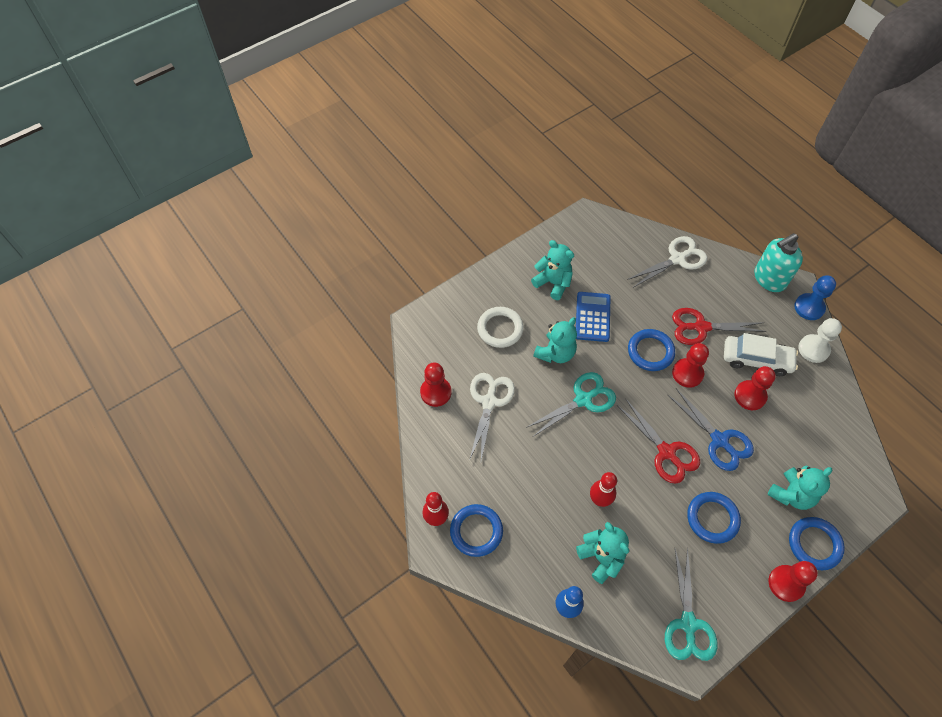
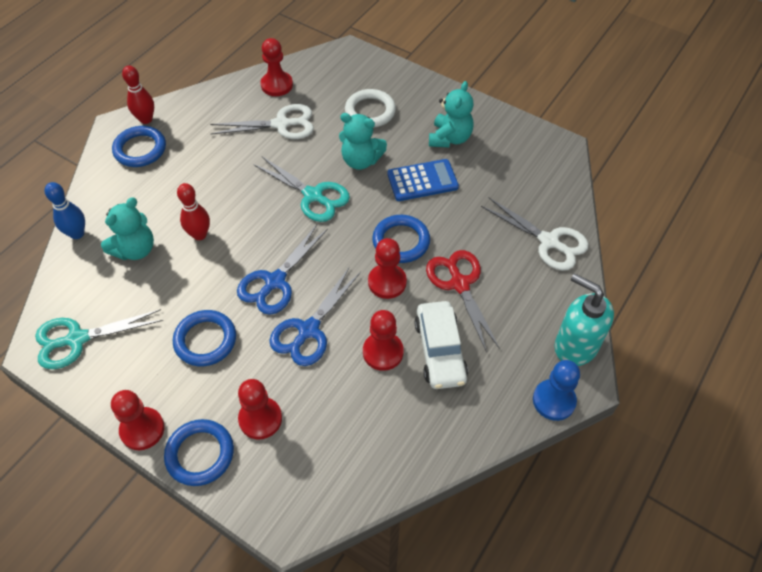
camera: 70 degrees right, 5 degrees down
(666, 452) = (275, 282): red scissors -> blue scissors
(791, 494) = (260, 419): turquoise teddy bear -> red pawn
(813, 349) = (487, 415): white pawn -> none

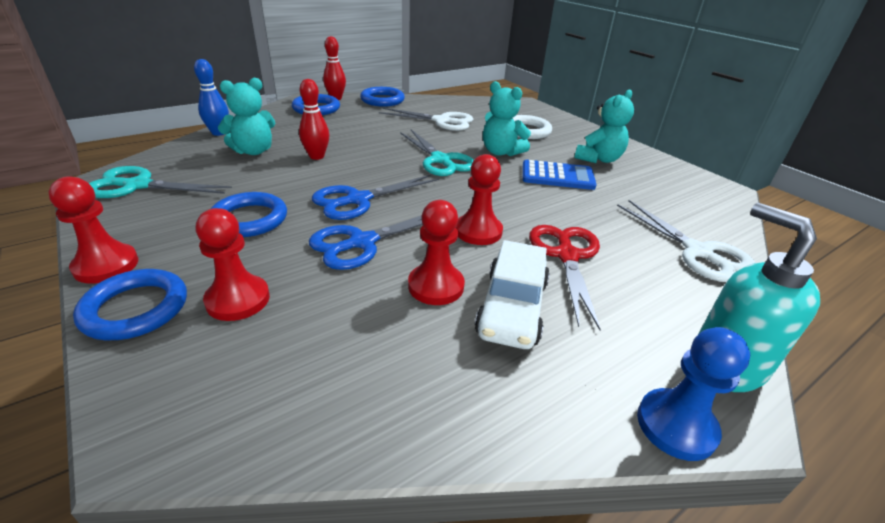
camera: 20 degrees right, 20 degrees down
(277, 85) = (453, 105): red pawn -> none
(401, 241) = (512, 207): blue ring -> blue ring (382, 100)

